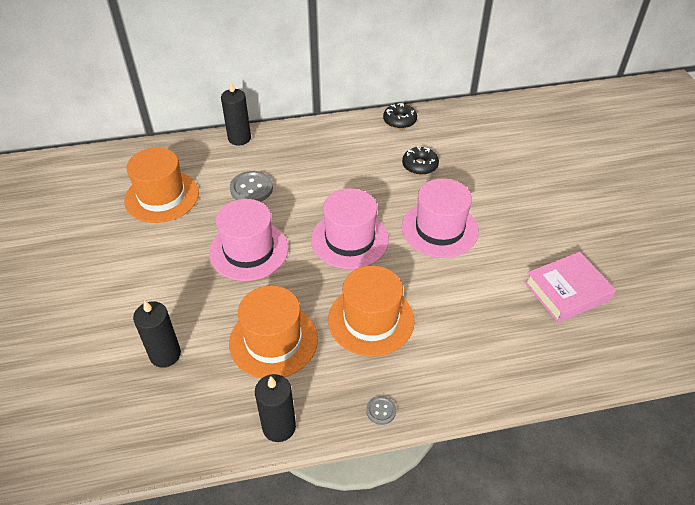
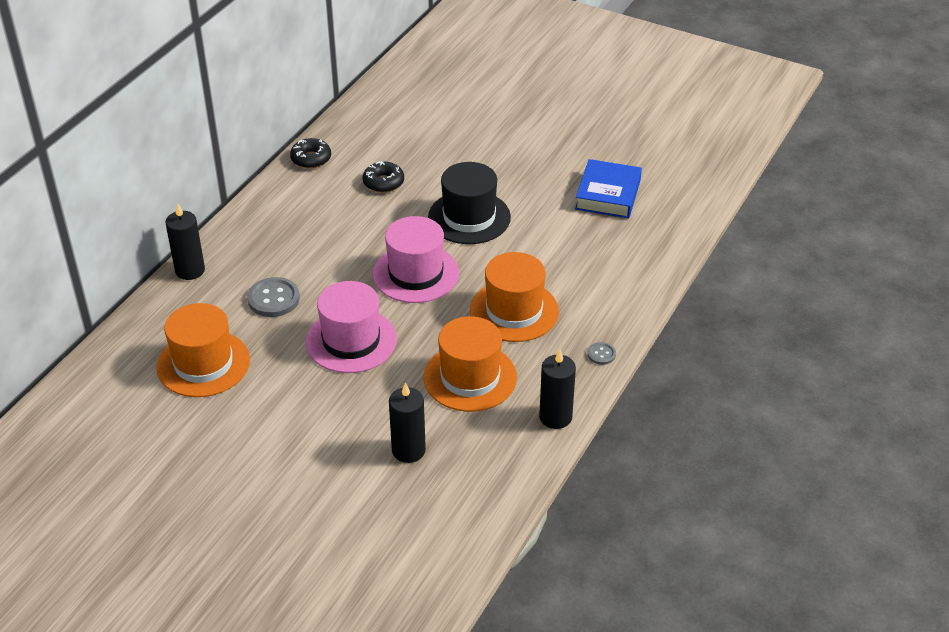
camera: 50 degrees left, 5 degrees down
(439, 229) = (469, 217): pink hat -> black hat
(567, 291) = (608, 194): pink book -> blue book

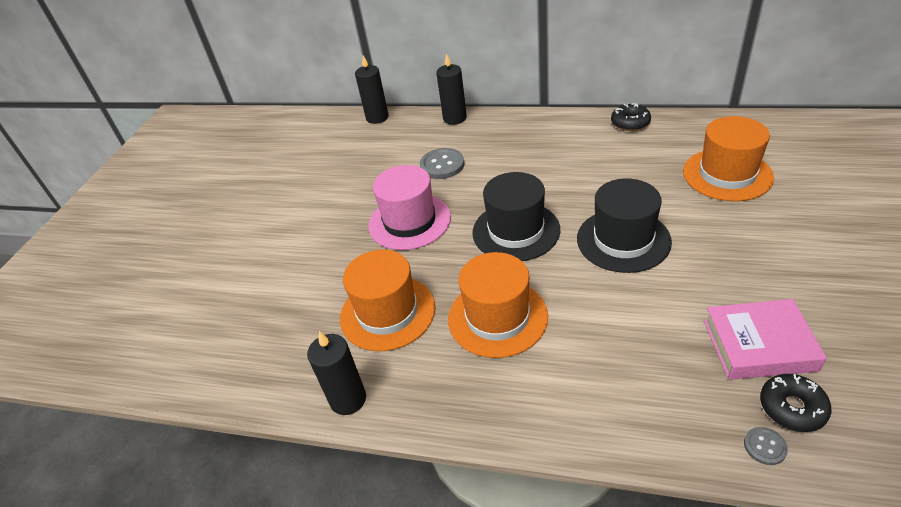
camera: 80 degrees right, 0 degrees up
(203, 364) = (358, 159): orange hat -> orange hat (727, 174)
(383, 182) = (632, 170): black donut -> black donut (792, 408)
(408, 450) = (284, 299): black candle -> black candle (377, 117)
(416, 274) = (516, 231): pink hat -> black hat
(601, 354) = (460, 416): grey button -> grey button (765, 446)
(608, 194) = (759, 345): blue book -> pink book

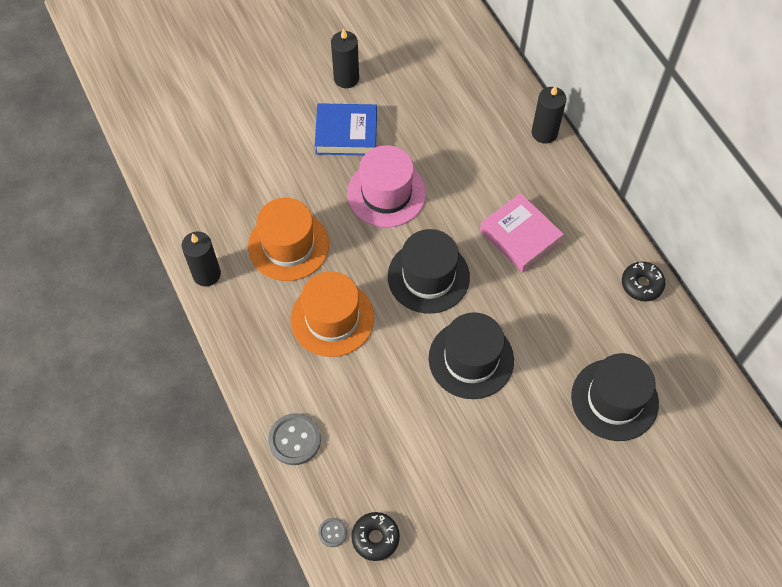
camera: 45 degrees right, 20 degrees up
(326, 220) = (346, 133): none -> blue book
(377, 117) = (500, 68): black candle -> black candle (346, 78)
(442, 165) = (470, 169): grey button -> grey button (294, 440)
(727, 174) = (614, 399): orange hat -> black hat
(759, 345) = (420, 498): pink book -> pink book (520, 236)

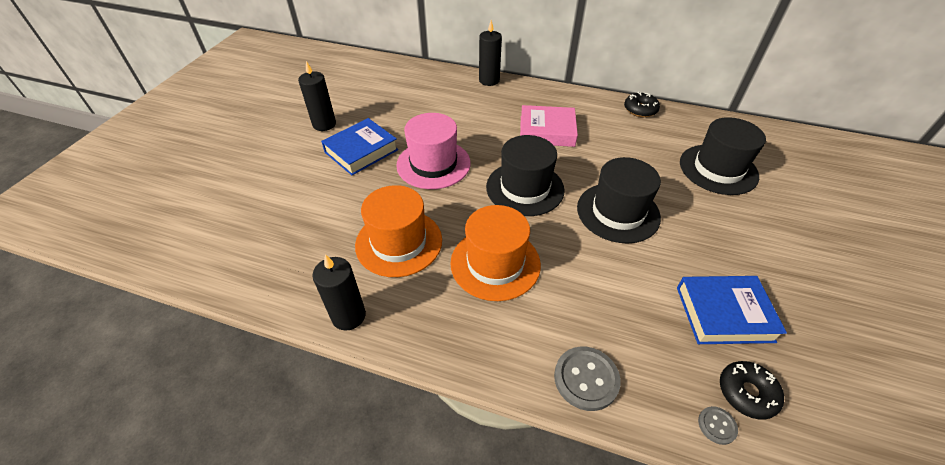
camera: 45 degrees left, 15 degrees down
(434, 491) = (724, 314): none -> blue book

